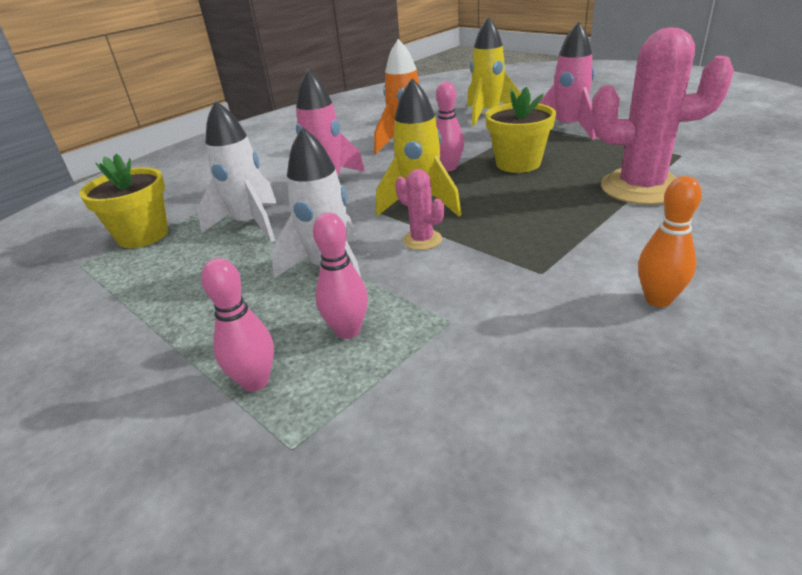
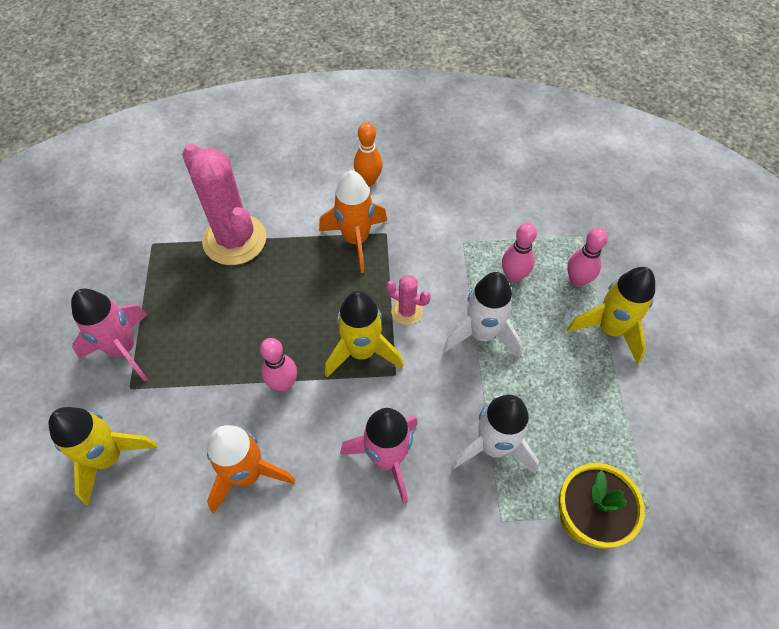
camera: 140 degrees left, 25 degrees up
(175, 358) = (609, 329): none -> yellow rocket
(422, 240) = (407, 311): pink cactus -> pink cactus turned 60 degrees counterclockwise
(518, 163) = (239, 337): yellow flower pot -> none
(555, 249) = (356, 240): none -> orange rocket

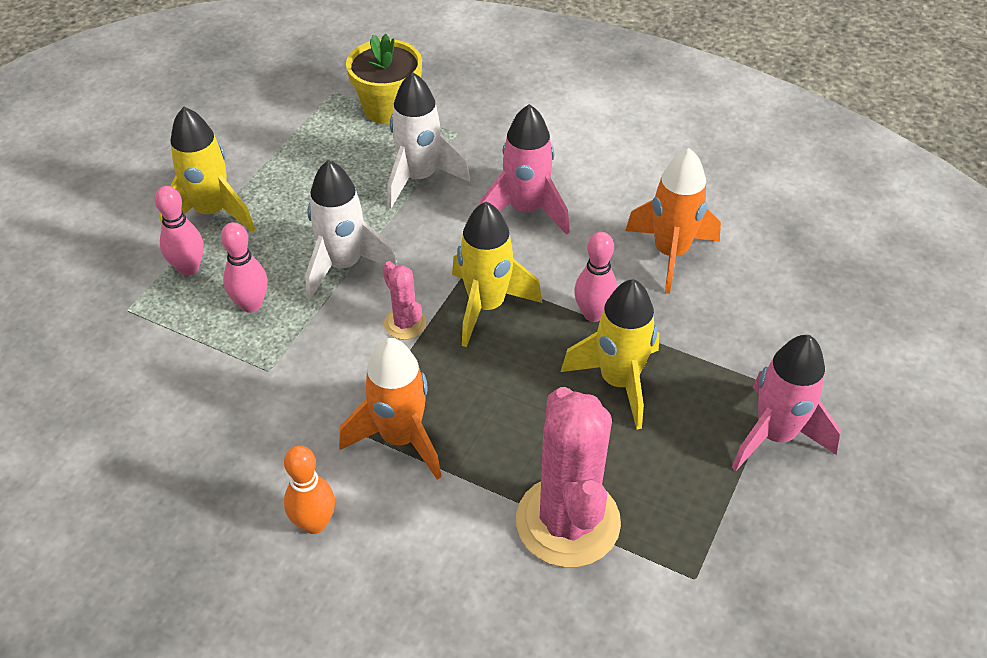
camera: 150 degrees left, 10 degrees down
(109, 458) = (815, 327): yellow rocket -> yellow rocket (618, 381)

